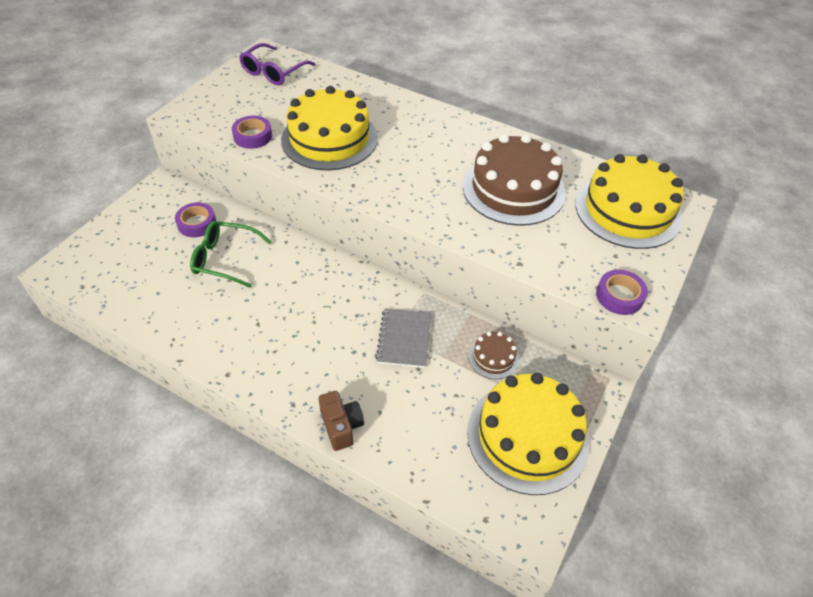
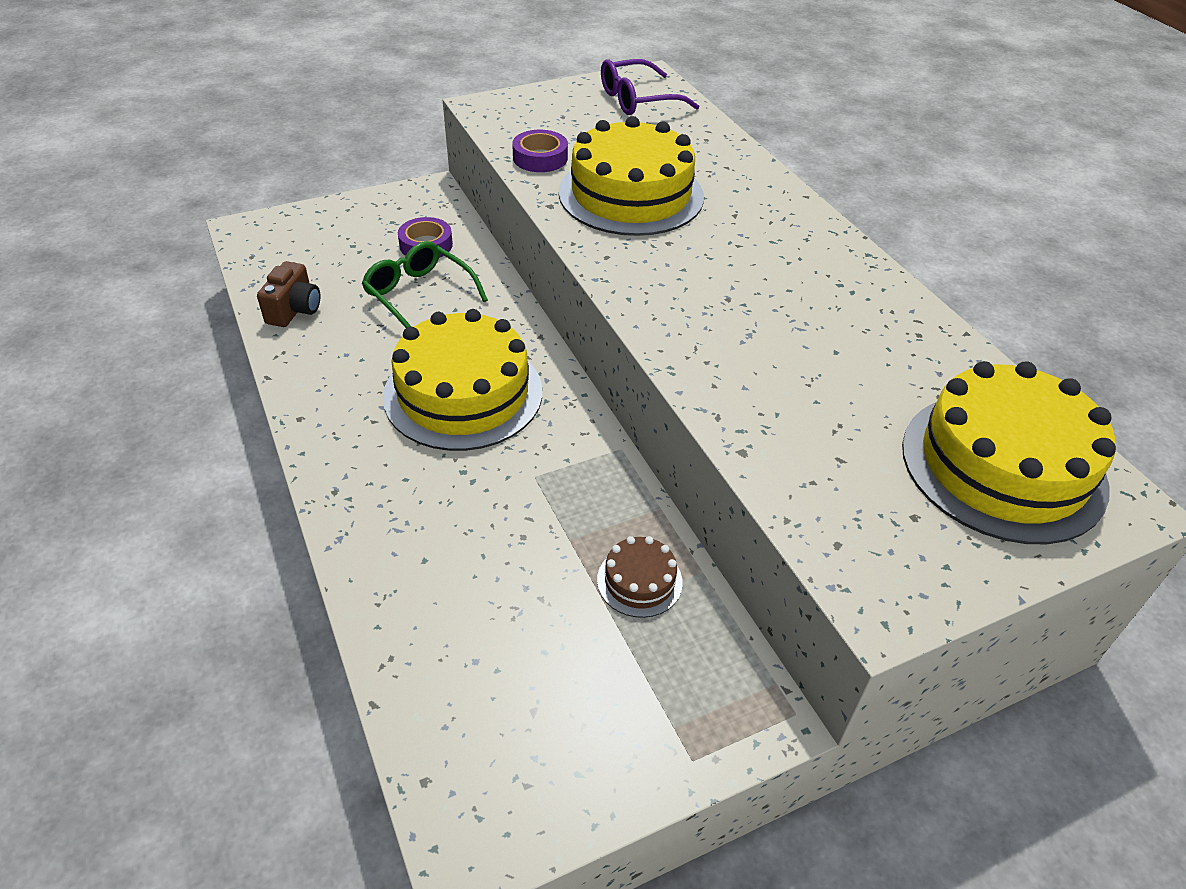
camera: 35 degrees right, 5 degrees down
(341, 426) = (363, 549): brown camera -> brown camera (294, 310)
(404, 339) = (540, 491): grey notebook -> none
(513, 189) = (832, 355): brown cake -> none
(527, 436) = (588, 713): yellow cake -> yellow cake (463, 393)
(619, 296) = (863, 575): purple tape -> none

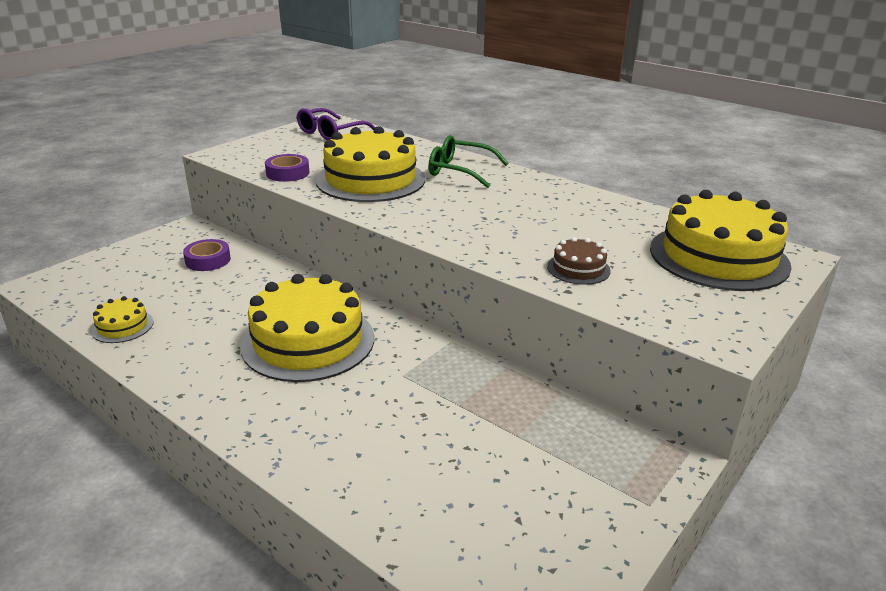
camera: 25 degrees left, 15 degrees down
(294, 310) = (122, 326): brown camera -> yellow cake
(419, 295) = (225, 291): green glasses -> green glasses (459, 171)
(639, 581) = (527, 413): brown cake -> brown cake (578, 268)

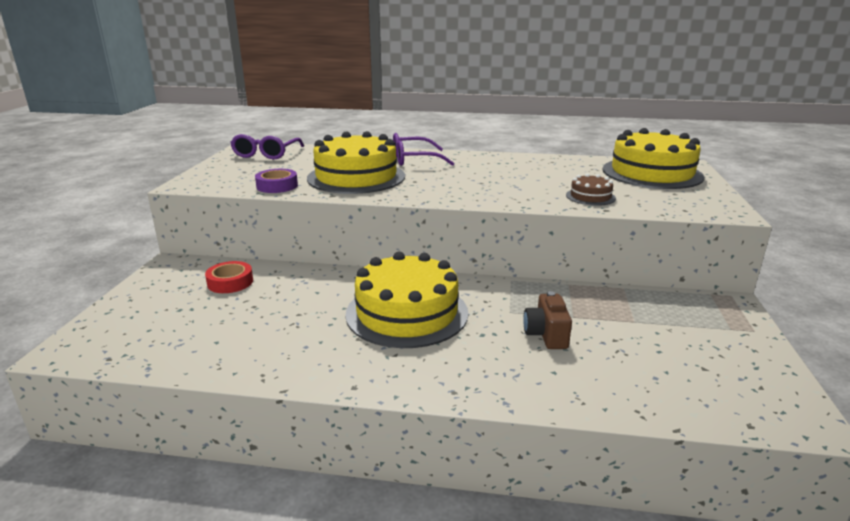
camera: 30 degrees left, 5 degrees down
(122, 326) = (217, 355): yellow cake -> none
(208, 260) = (230, 282): purple tape -> red tape
(403, 414) = (546, 335): none -> brown camera
(459, 171) = (414, 160): green glasses -> purple glasses

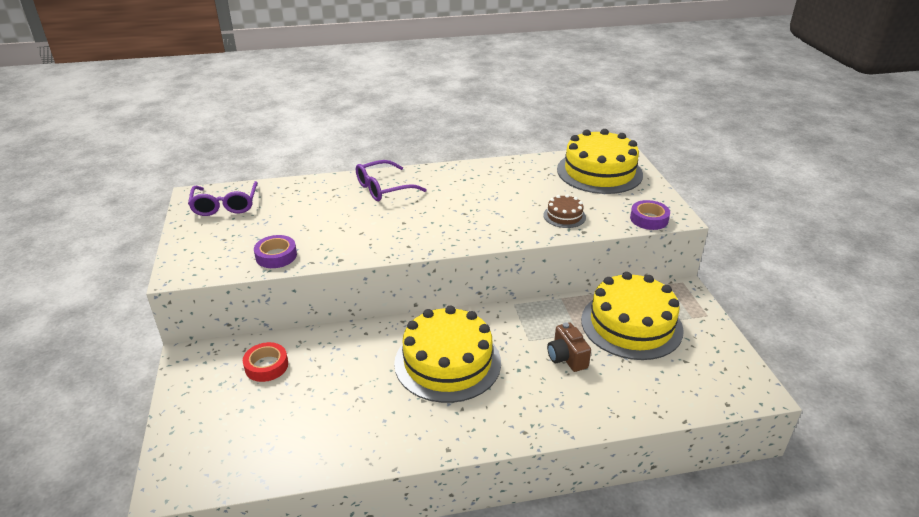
camera: 20 degrees left, 10 degrees up
(356, 177) = (345, 227): yellow cake -> yellow cake (631, 324)
(694, 211) = (649, 219): none -> purple tape

